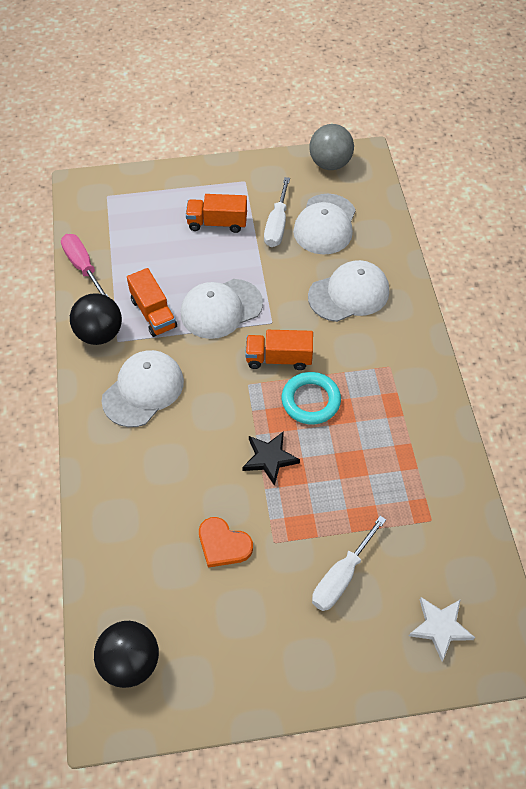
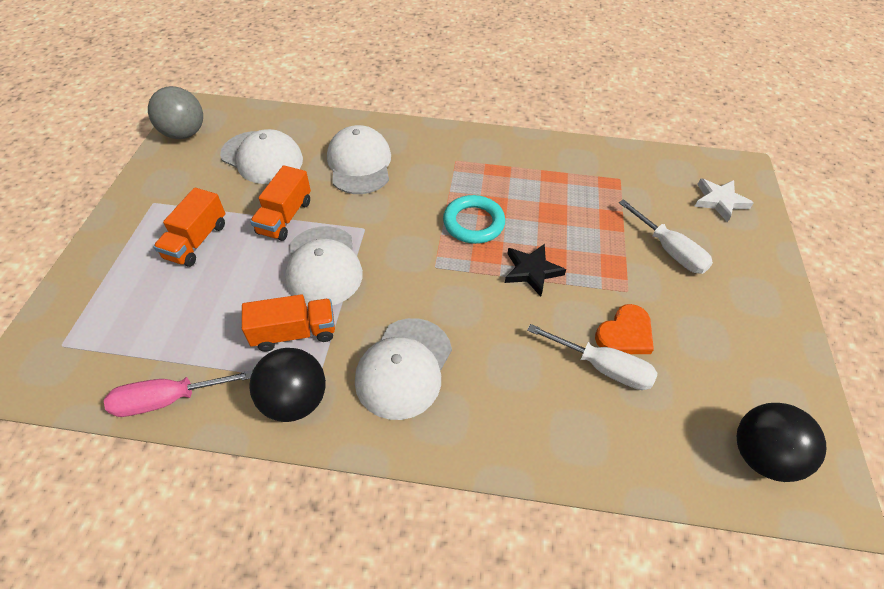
camera: 75 degrees left, 5 degrees down
(143, 390) = (404, 367): white cap -> white cap turned 120 degrees counterclockwise
(277, 225) = (237, 192): white screwdriver -> white screwdriver (602, 367)
(278, 358) = (413, 234): orange truck -> orange truck (285, 217)

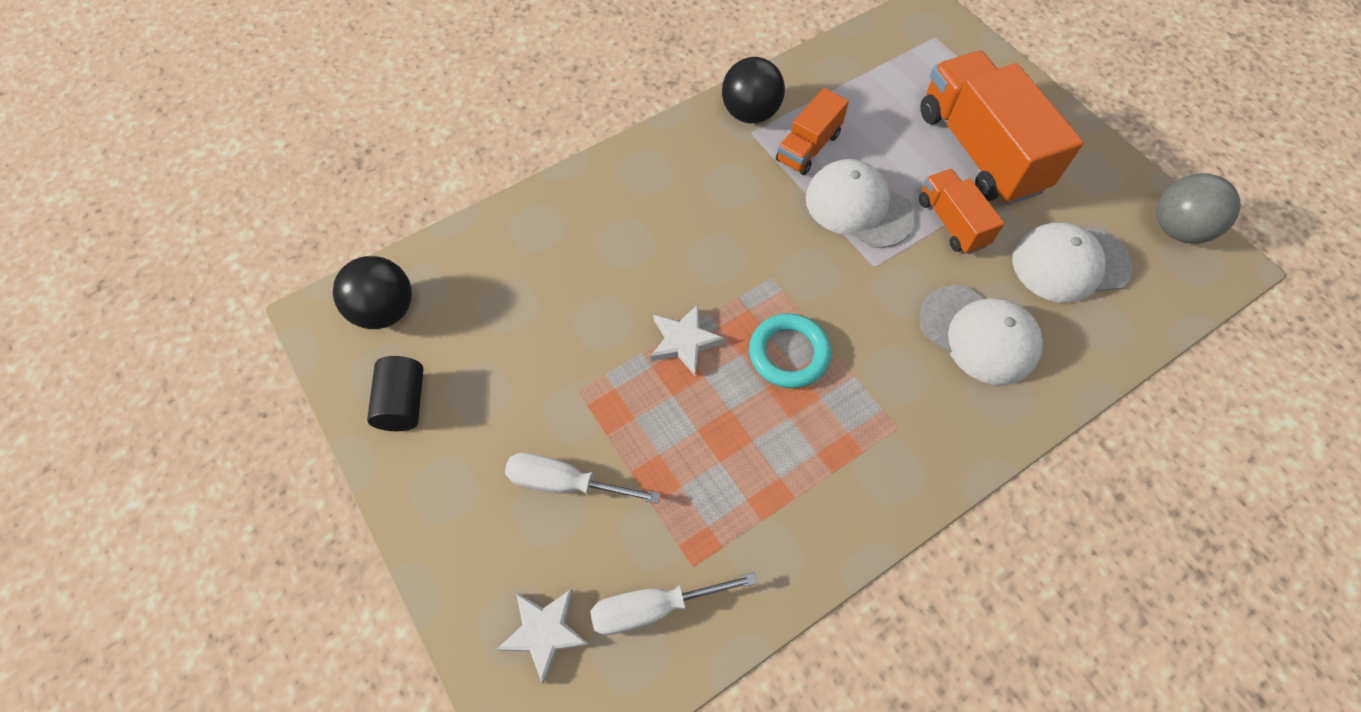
camera: 140 degrees right, 10 degrees up
(168, 399) = (825, 61): pink screwdriver -> none
(197, 241) = (979, 151): orange truck -> orange truck, size x1.91
(404, 367) = (703, 182): white cap -> none
(531, 271) = (684, 341): black star -> white star
(602, 367) = (553, 293): white screwdriver -> white screwdriver (654, 607)
(625, 334) = (552, 339): orange heart -> none
(767, 366) = (403, 403): none -> black cylinder

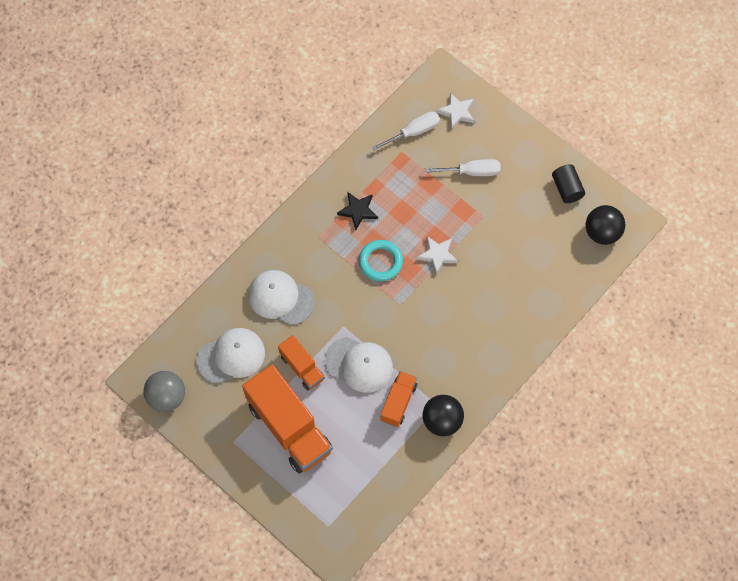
camera: 165 degrees right, 5 degrees up
(811, 459) = (358, 211): none -> black star

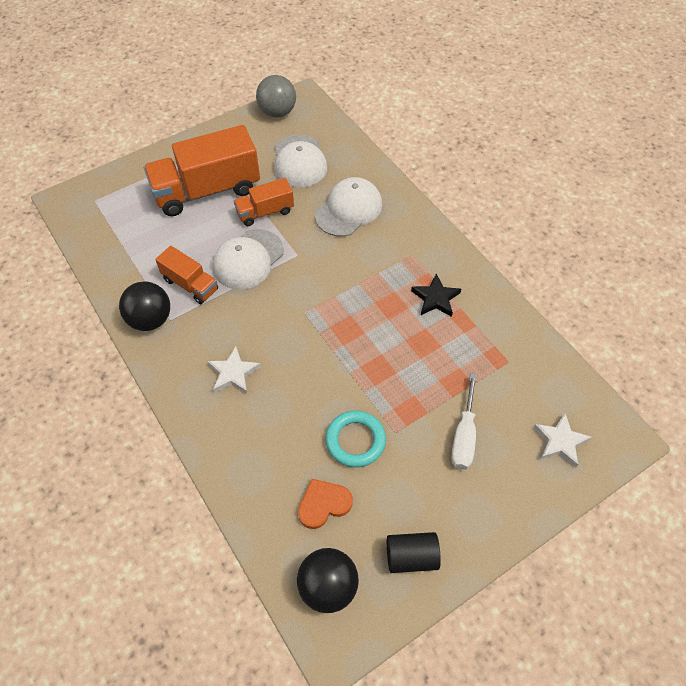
camera: 105 degrees right, 10 degrees down
(380, 262) = (363, 306): turquoise ring -> turquoise ring (355, 440)
(413, 132) = (535, 382): white screwdriver -> none
(437, 255) = (355, 366): white star -> white star (233, 373)
(550, 249) = (323, 504): none -> orange heart

